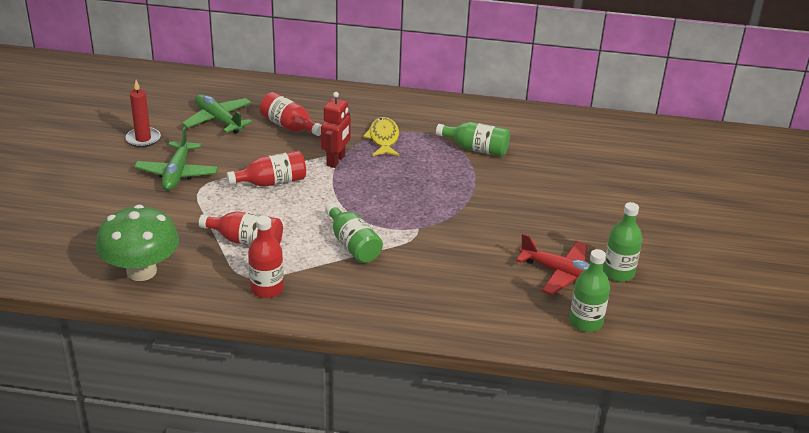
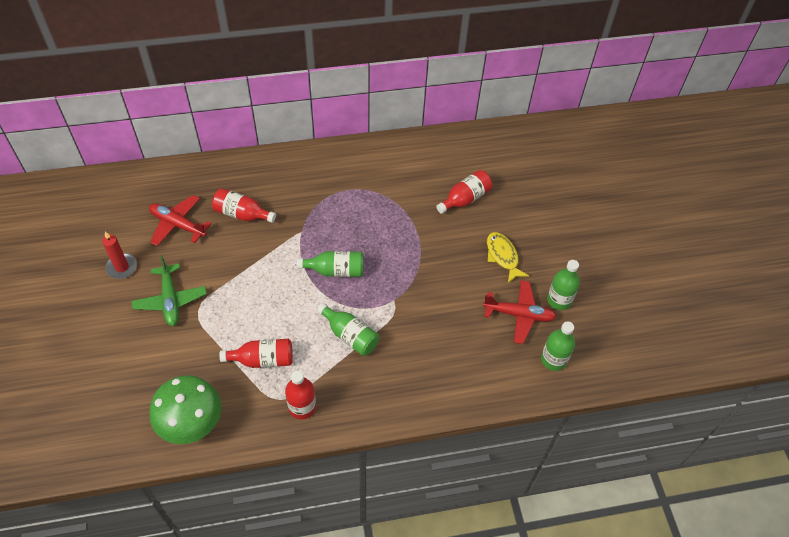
camera: 20 degrees left, 20 degrees up
(218, 120) = (178, 224): green plane -> red plane
(272, 182) = (255, 285): red bottle -> red bottle (465, 199)
(336, 160) = (297, 243): red robot -> none
(383, 139) = (326, 206): yellow fish -> yellow fish (502, 256)
(476, 149) = (404, 195): green bottle -> green bottle (335, 270)

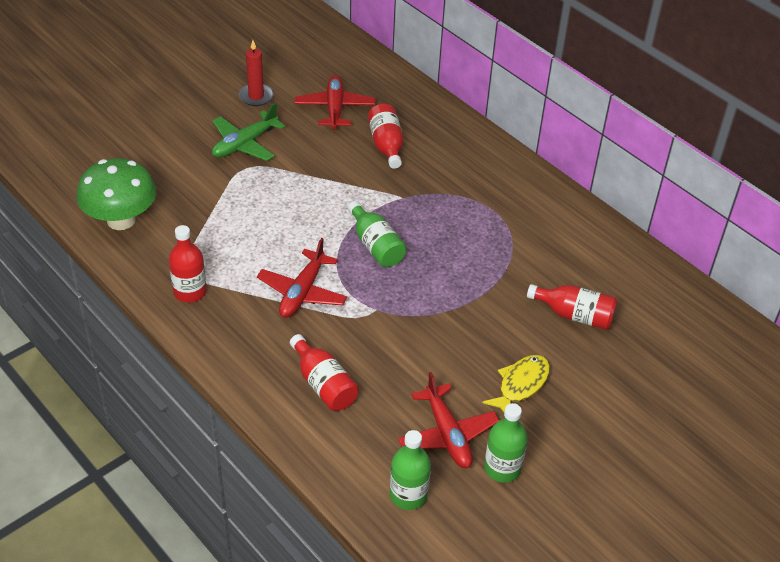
camera: 60 degrees right, 10 degrees down
(263, 359) = (224, 238): red bottle -> red bottle (323, 384)
(350, 335) = (302, 292): green bottle -> red plane

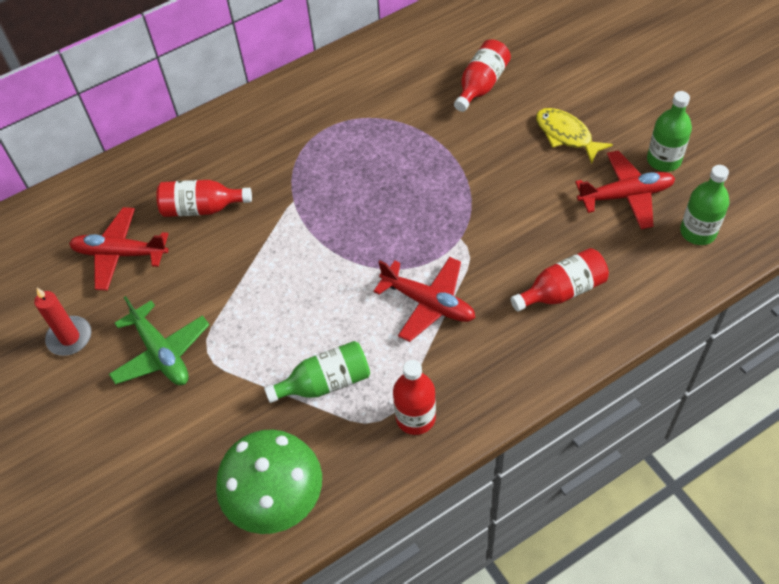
camera: 75 degrees left, 10 degrees up
(376, 245) = (365, 231): green bottle -> green bottle (325, 383)

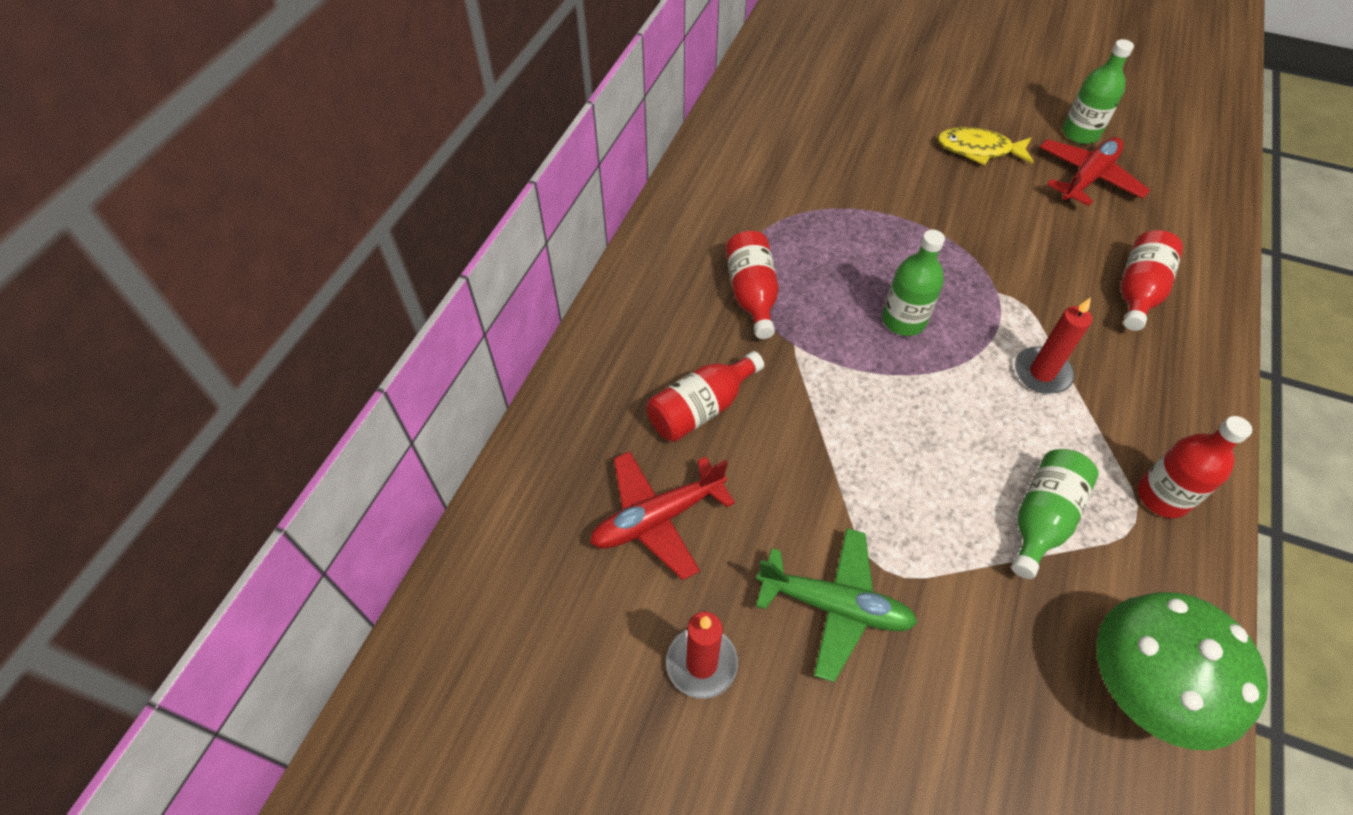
camera: 40 degrees left, 0 degrees up
(428, 303) = (1042, 373): red plane -> red candle
(481, 85) = (853, 140): red bottle -> red bottle (752, 294)
(698, 232) = (1176, 180): green bottle -> green bottle (903, 320)

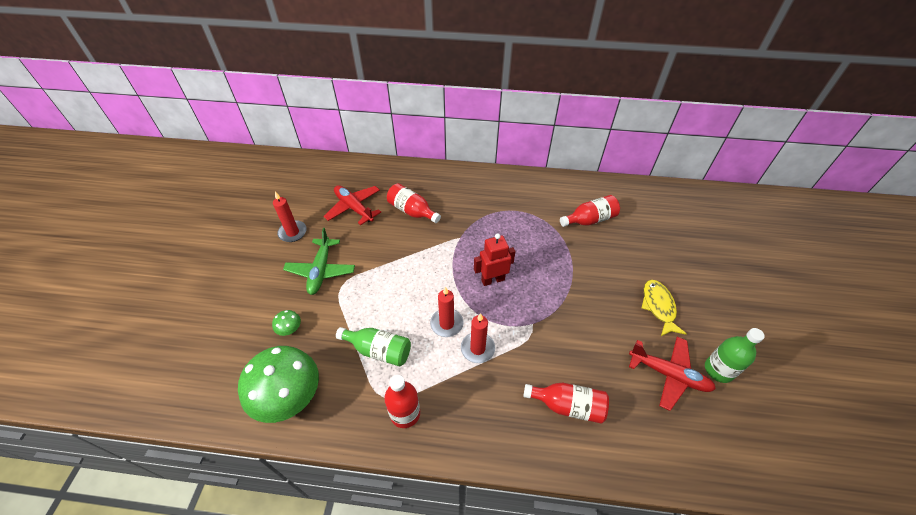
camera: 75 degrees right, 5 degrees down
(752, 294) = (486, 217): red bottle -> red bottle (589, 220)
(903, 320) = (492, 280): green bottle -> red robot
(986, 680) = (290, 329): none -> green mushroom
(990, 405) = (446, 324): none -> red candle

